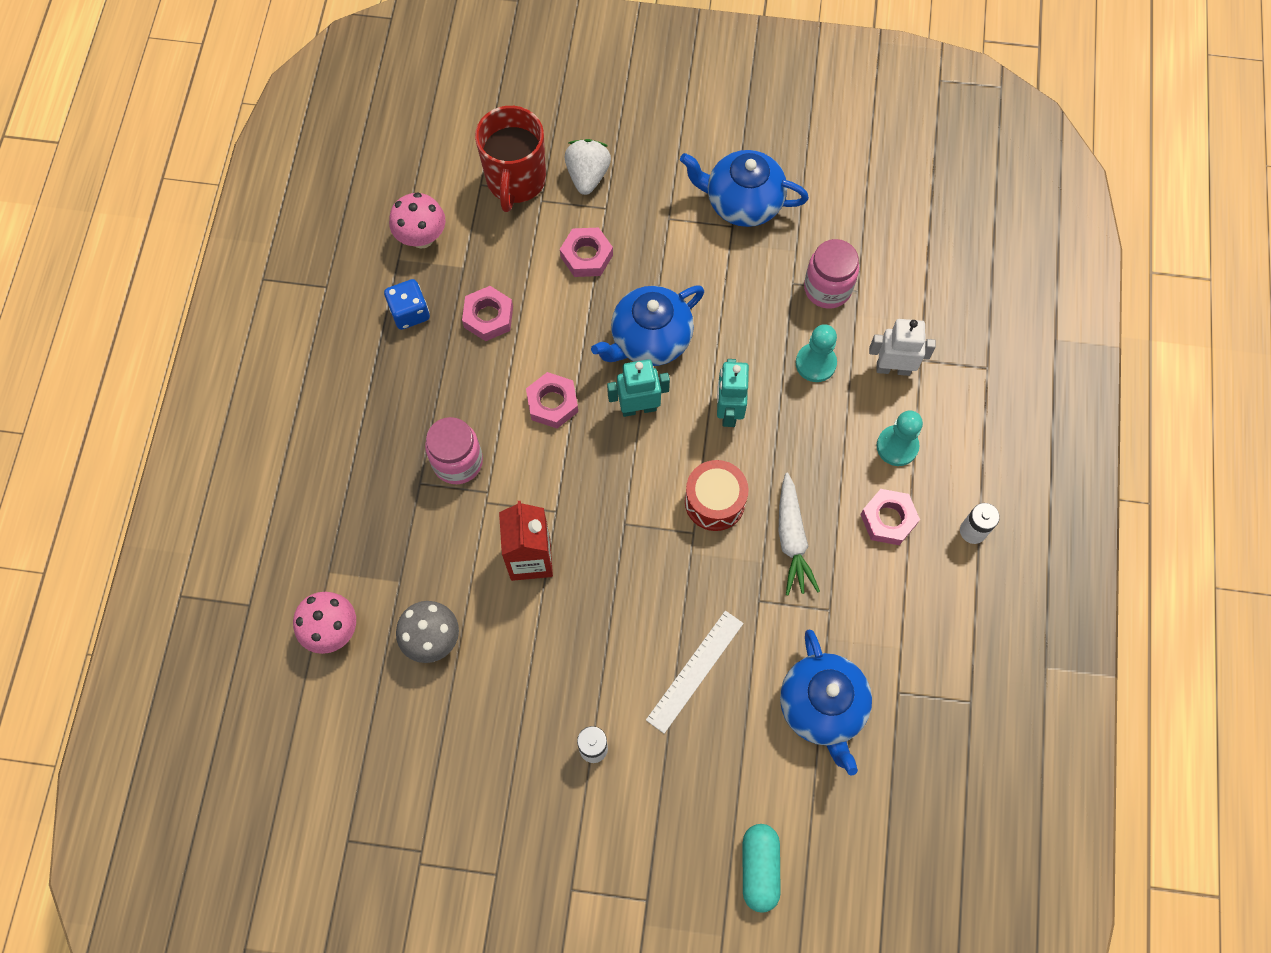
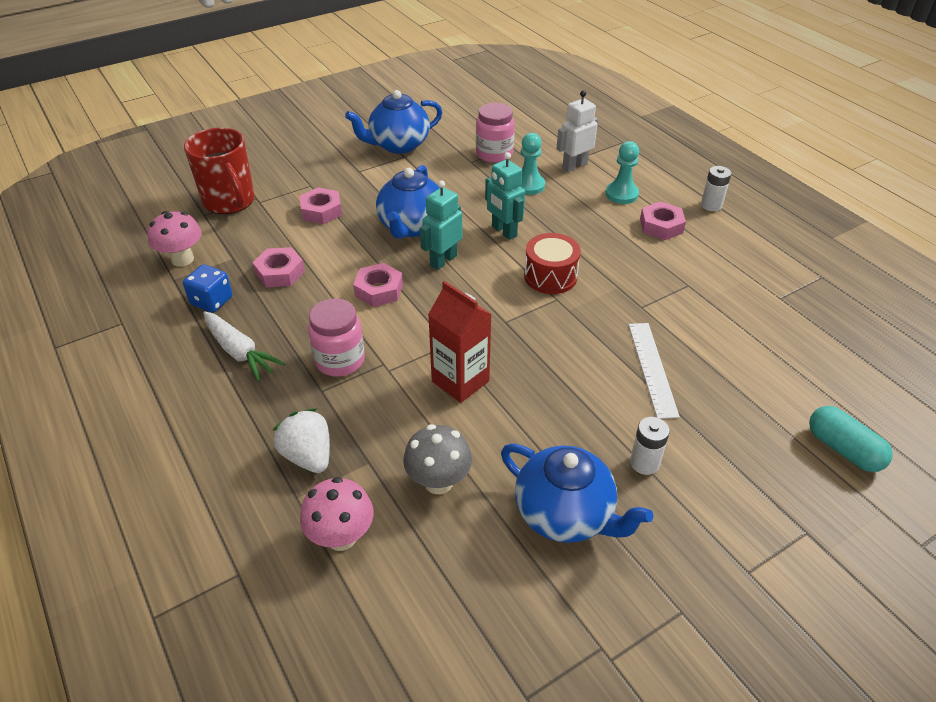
camera: 40 degrees left, 25 degrees down
(587, 175) = (281, 177): white strawberry -> white strawberry (308, 456)
(792, 539) = (620, 266): white carrot -> white carrot (240, 352)
(822, 707) = (752, 334): blue teapot -> blue teapot (565, 514)

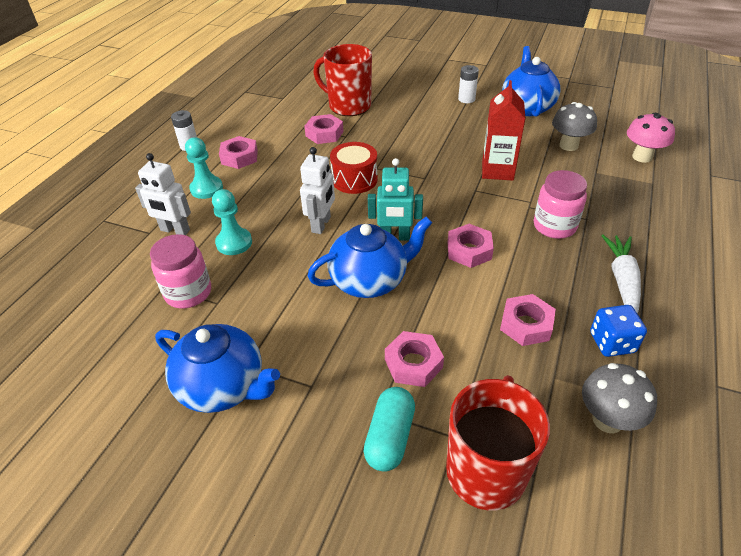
camera: 125 degrees left, 0 degrees up
(182, 259) = (607, 420): pink mushroom -> grey mushroom
(308, 456) = (628, 194): white strawberry -> none
(504, 231) = (321, 224): turquoise robot -> white robot
(652, 368) = (397, 116): white ruler -> none
(660, 294) = (324, 134): none -> pink nut
(715, 341) = (348, 106): none -> red mug
(843, 449) = (387, 61): turquoise capsule -> turquoise capsule (390, 437)

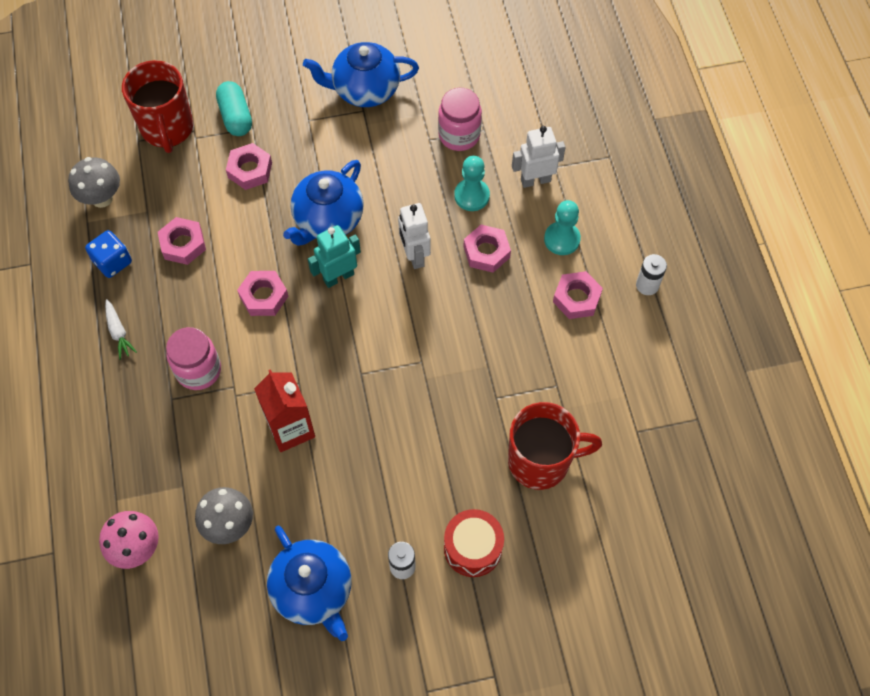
camera: 145 degrees right, 20 degrees up
(324, 134) = (523, 388): pink nut -> pink nut (486, 252)
(354, 179) = (430, 331): red drum -> red drum (473, 548)
(622, 280) = (118, 332): white carrot -> white carrot, size x0.63

